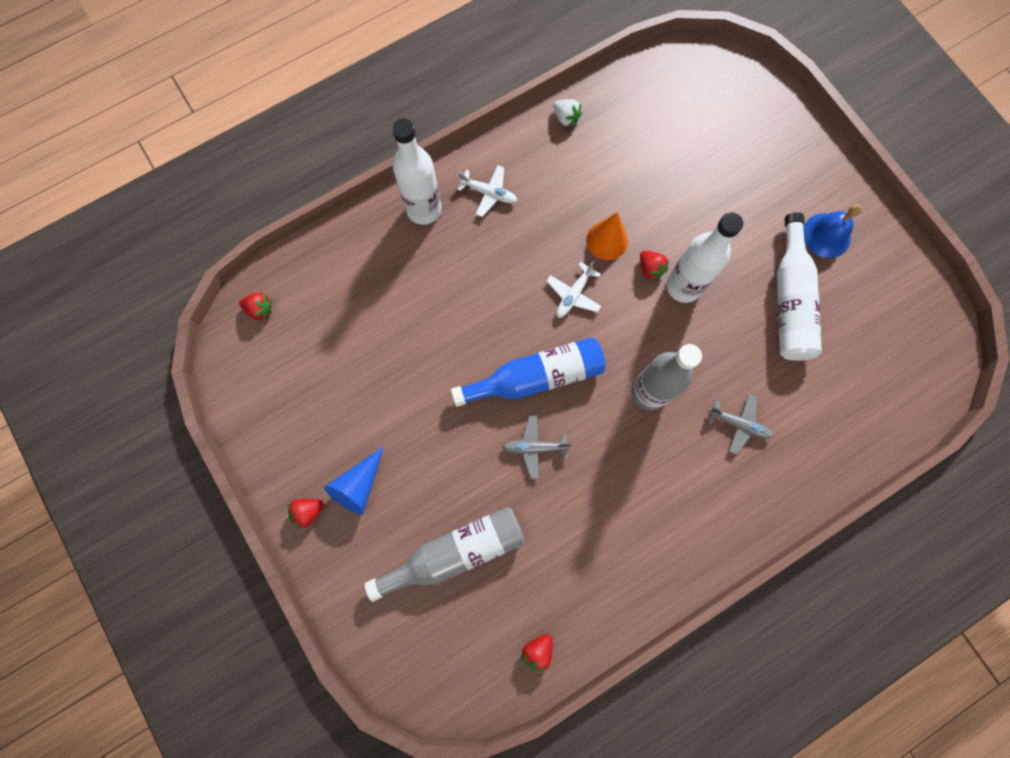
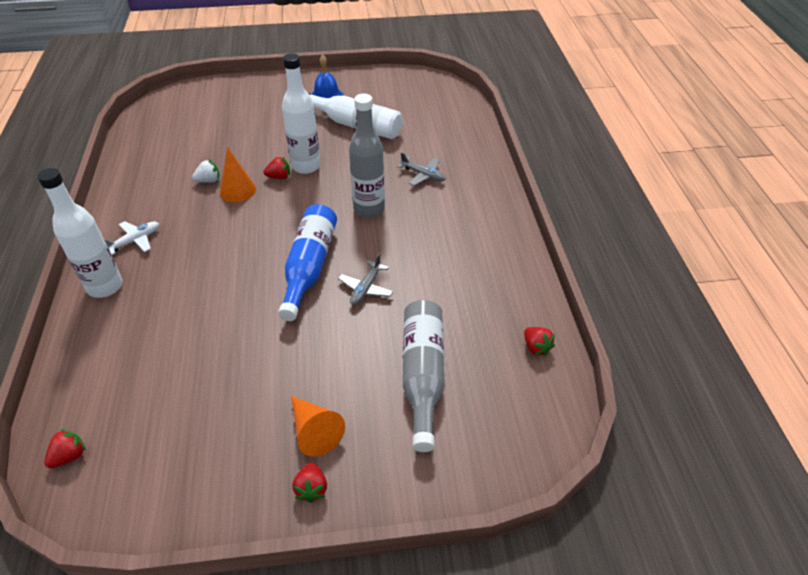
camera: 65 degrees left, 30 degrees down
(358, 485) = (314, 431): blue cone -> orange cone
(566, 118) = (124, 178): white strawberry -> white strawberry (208, 180)
(573, 294) = (262, 222): white plane -> none
(739, 424) = (423, 175): grey plane -> grey plane turned 75 degrees clockwise

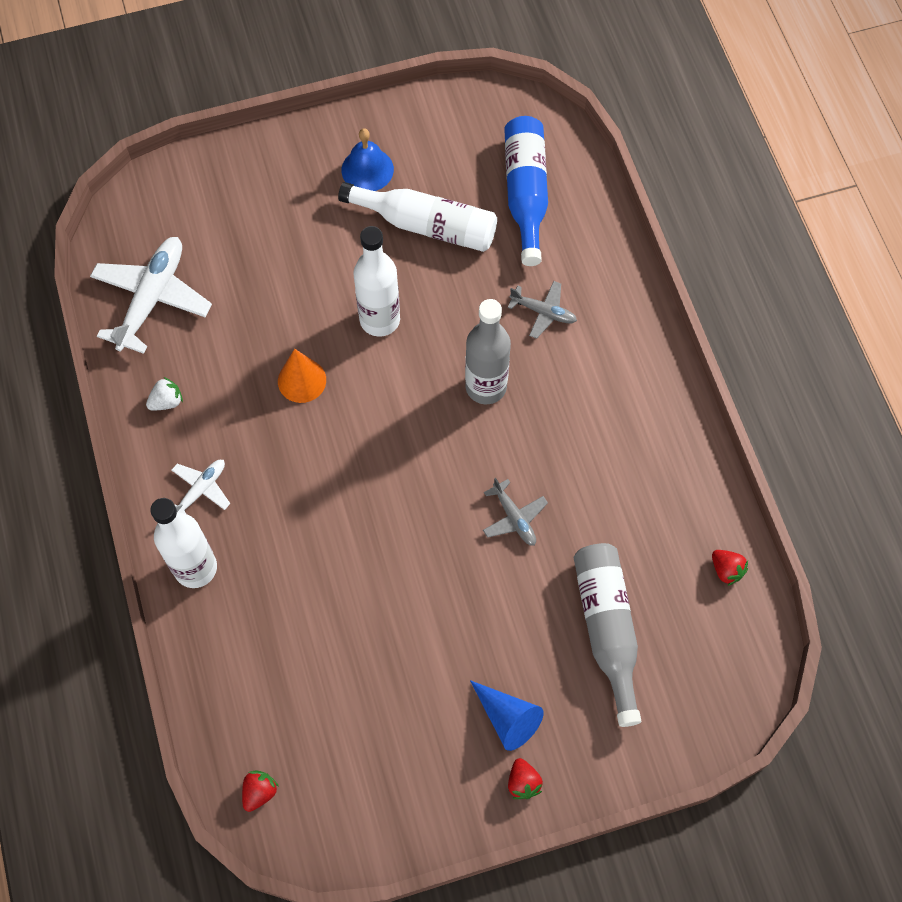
camera: 10 degrees left, 20 degrees up
(158, 139) = (152, 298): none -> white plane
(208, 180) = (255, 368): white strawberry -> white strawberry (167, 401)
(279, 177) = (349, 346): red strawberry -> none
(309, 267) = (436, 496): blue bottle -> blue bottle (525, 193)
(314, 431) = (507, 718): orange cone -> blue cone
(366, 288) = (514, 518): grey plane -> grey plane turned 45 degrees counterclockwise

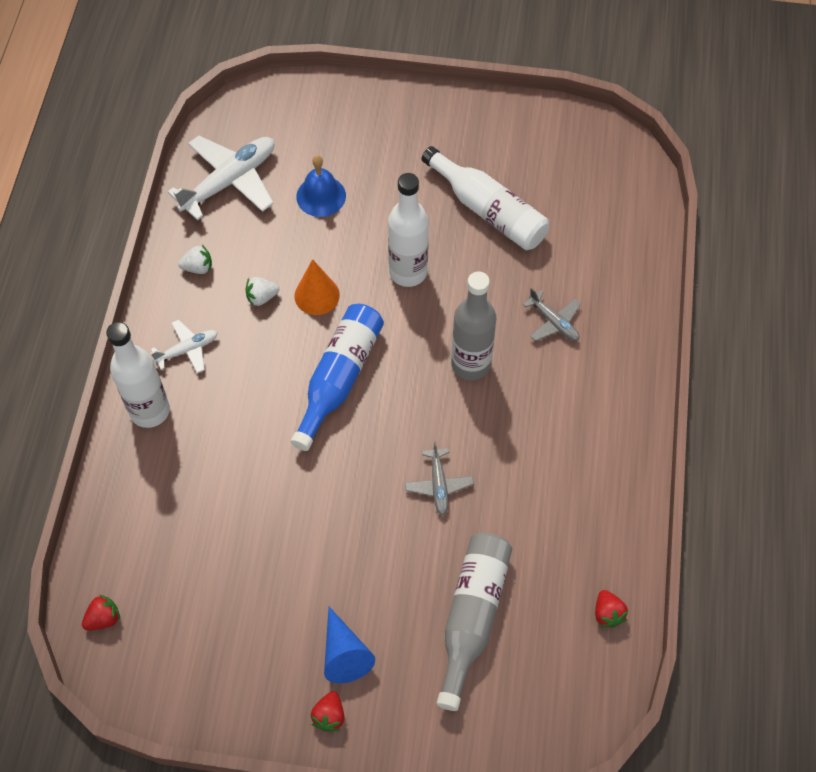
camera: 25 degrees right, 5 degrees down
(248, 405) = (262, 297): none -> white strawberry
(367, 169) = (461, 146): blue bell -> blue bell (321, 196)
(525, 193) = (588, 217): blue bottle -> blue bottle (339, 378)

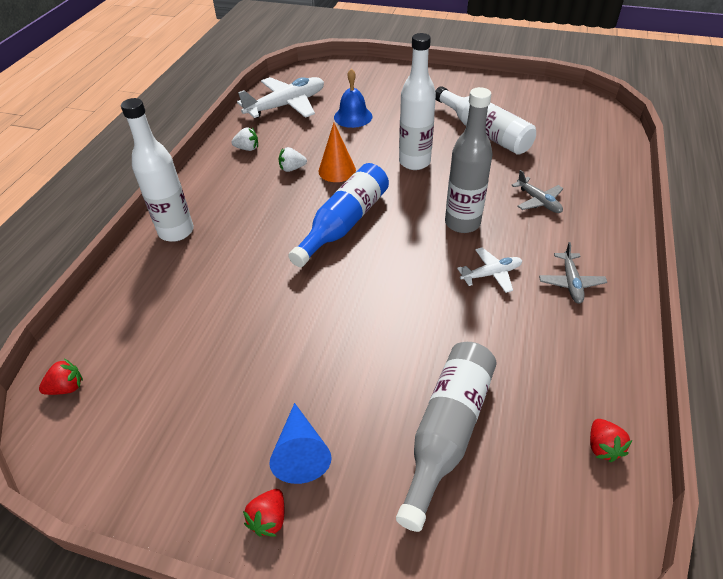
camera: 10 degrees right, 15 degrees down
(187, 350) = (222, 195): white plane -> white plane (491, 274)
(438, 485) = (423, 309): grey plane -> grey plane (570, 283)

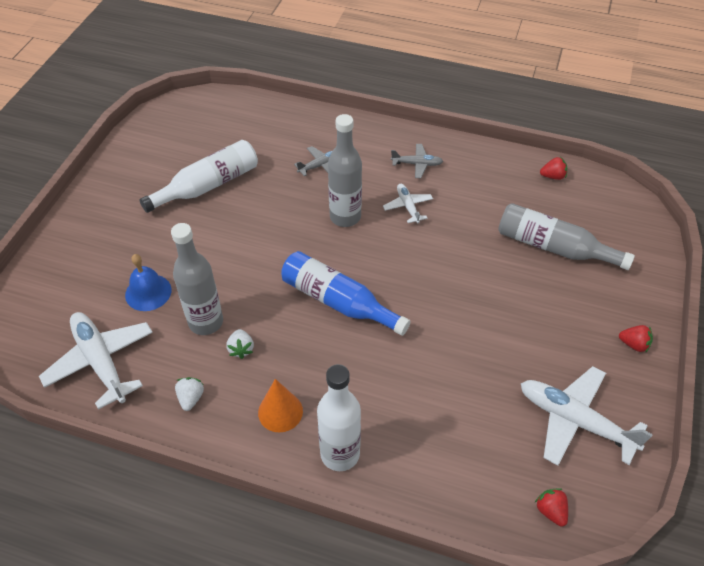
camera: 90 degrees left, 5 degrees up
(165, 424) = (575, 420): none -> white plane
(300, 452) = (583, 328): blue cone -> none
(321, 148) = (206, 322): none -> grey bottle
(337, 170) = (252, 307): orange cone -> orange cone (280, 412)
(414, 162) = (249, 243): white bottle -> none

